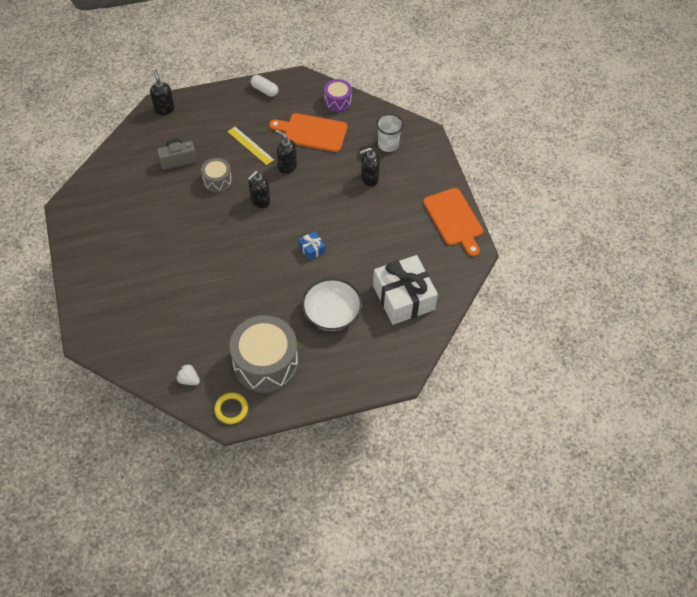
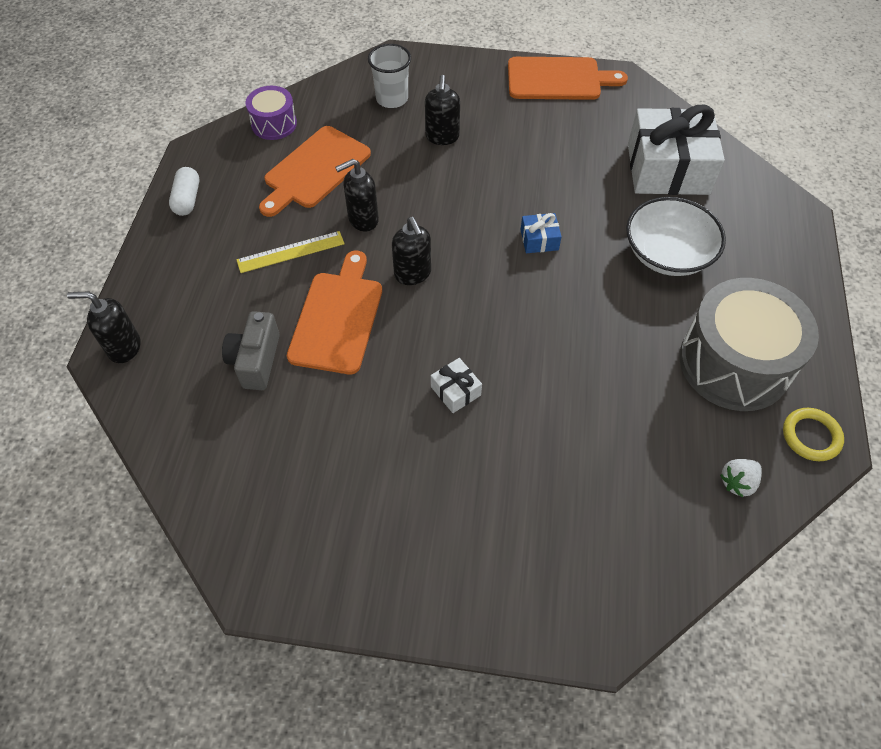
camera: 65 degrees left, 0 degrees up
(194, 244) = (455, 391): none -> white gift
(217, 181) = (337, 318): grey drum -> orange cutting board
(264, 90) = (187, 199): white capsule -> white capsule turned 60 degrees counterclockwise

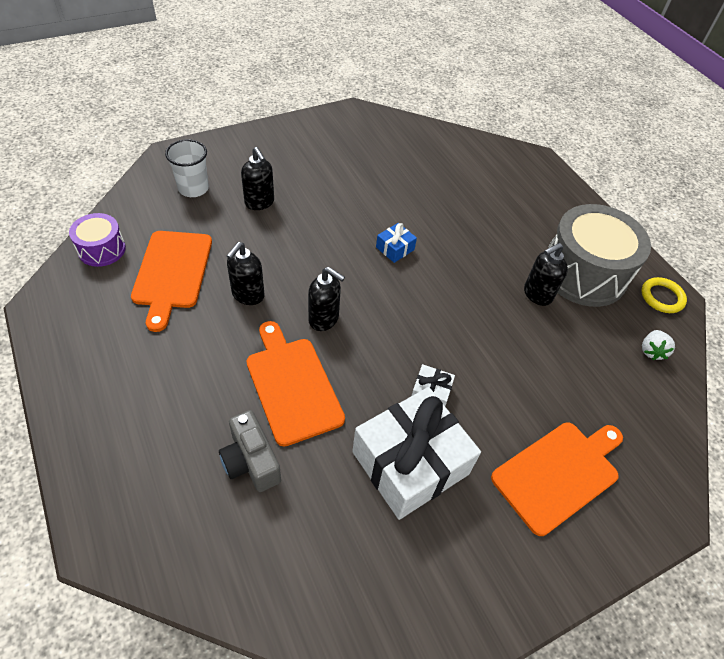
camera: 40 degrees left, 5 degrees down
(124, 347) = (110, 523): black soap dispenser -> black soap dispenser (537, 294)
(187, 199) = (67, 352): white capsule -> none
(291, 252) = (206, 351): yellow ruler -> none
(558, 79) = (312, 127): orange cutting board -> orange cutting board (559, 473)
(667, 254) = (485, 219): white bowl -> none
(668, 169) = (437, 162): white gift -> white gift (410, 463)

